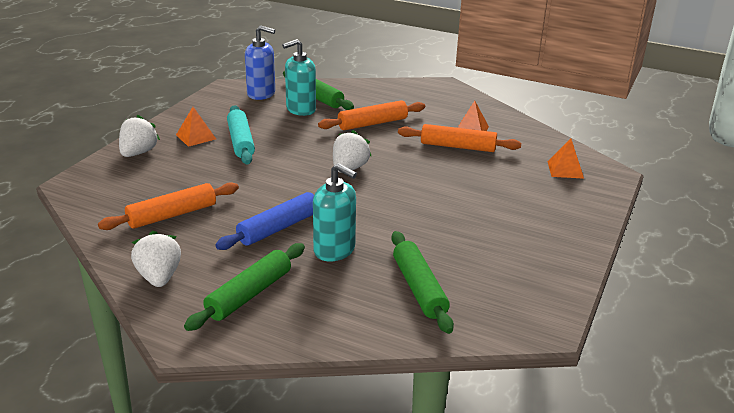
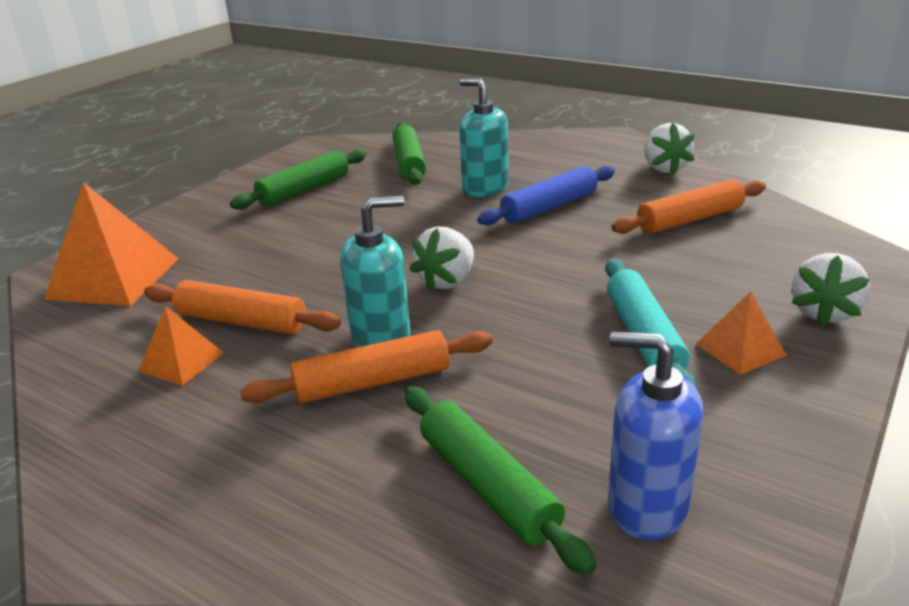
camera: 170 degrees left, 0 degrees up
(249, 294) = (569, 158): green rolling pin -> green rolling pin (304, 190)
(300, 109) = (530, 433): turquoise soap dispenser -> turquoise soap dispenser (381, 338)
(565, 169) = (113, 278): orange pyramid -> orange pyramid, size x1.88

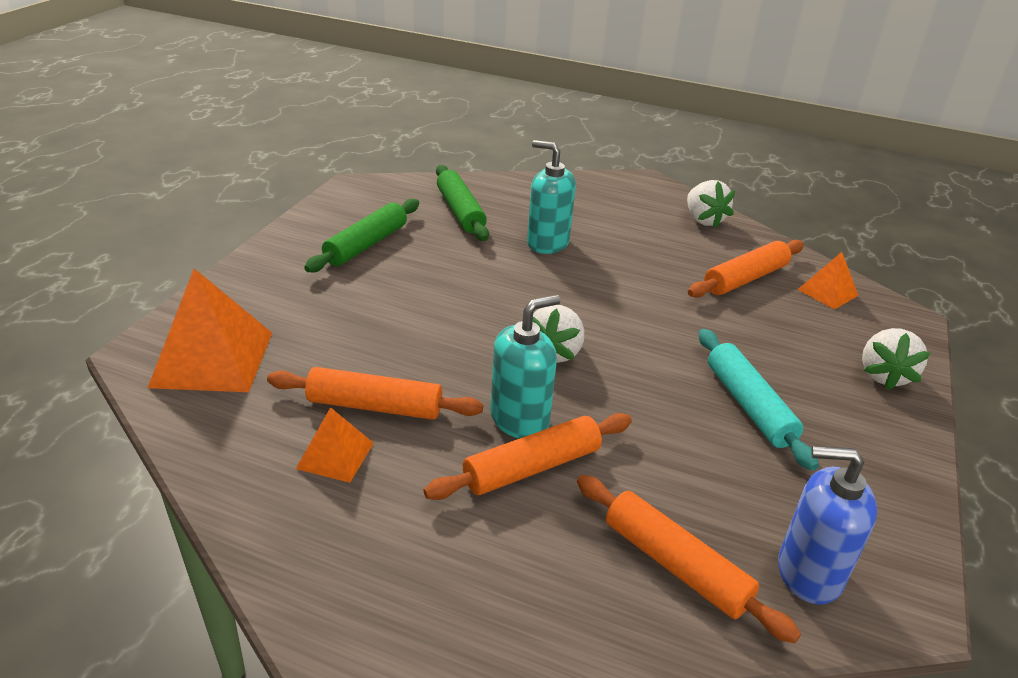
camera: 15 degrees left, 5 degrees up
(487, 485) = (675, 565): green rolling pin -> orange rolling pin
(549, 207) = (616, 265): blue rolling pin -> none
(740, 349) = (831, 415): orange pyramid -> orange pyramid (827, 292)

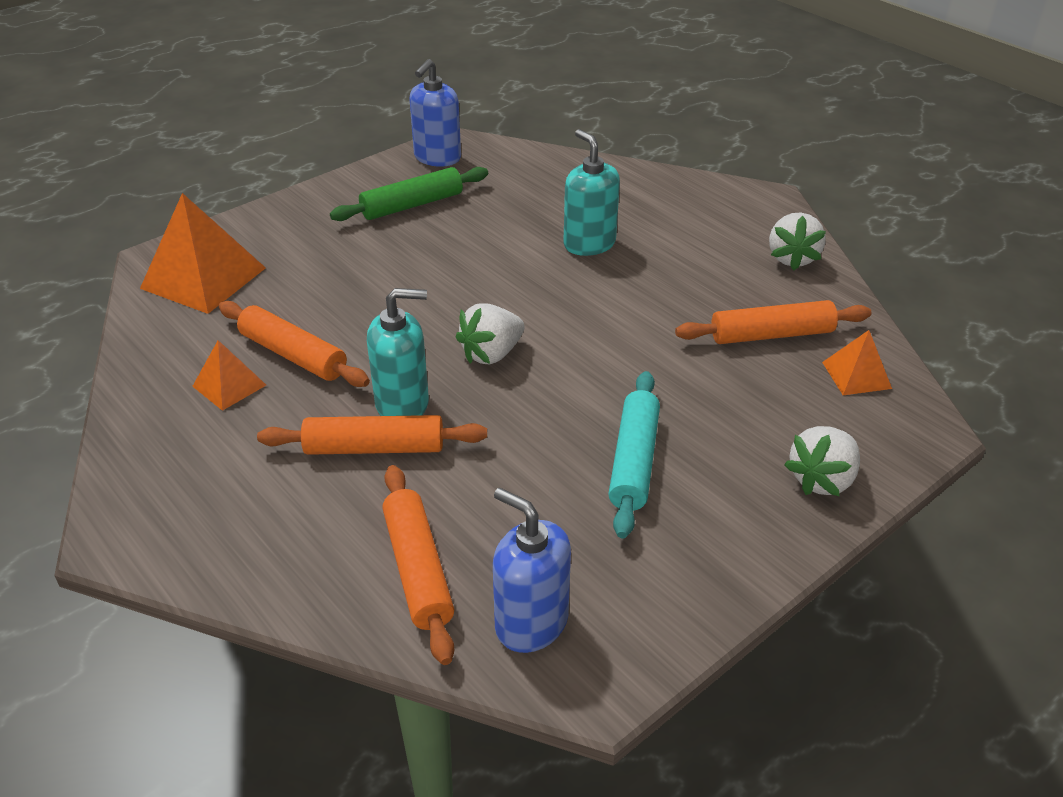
camera: 30 degrees right, 5 degrees up
(352, 201) = (437, 158): none -> blue soap dispenser
(460, 211) = (531, 190): green rolling pin -> none

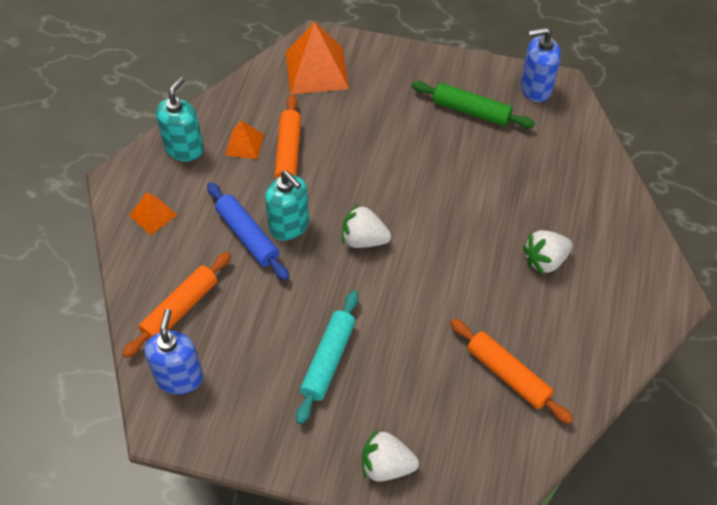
camera: 55 degrees right, 15 degrees up
(374, 448) = (247, 236): orange rolling pin -> blue rolling pin
(589, 244) = (516, 224): turquoise soap dispenser -> turquoise soap dispenser (184, 149)
(633, 461) = (328, 360): turquoise rolling pin -> turquoise rolling pin turned 45 degrees counterclockwise
(792, 258) = (609, 347): white strawberry -> white strawberry (545, 260)
(856, 375) = (506, 443): orange pyramid -> orange pyramid (153, 215)

